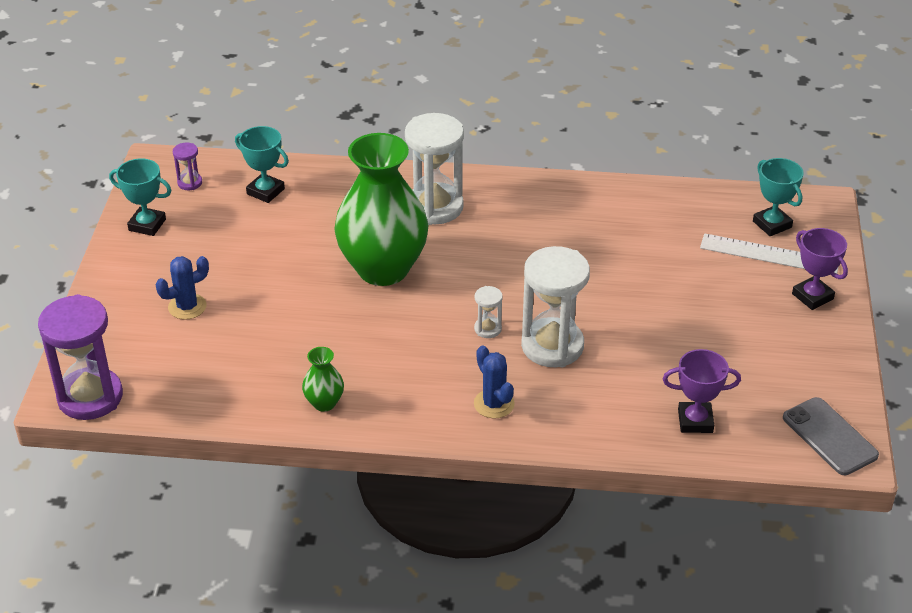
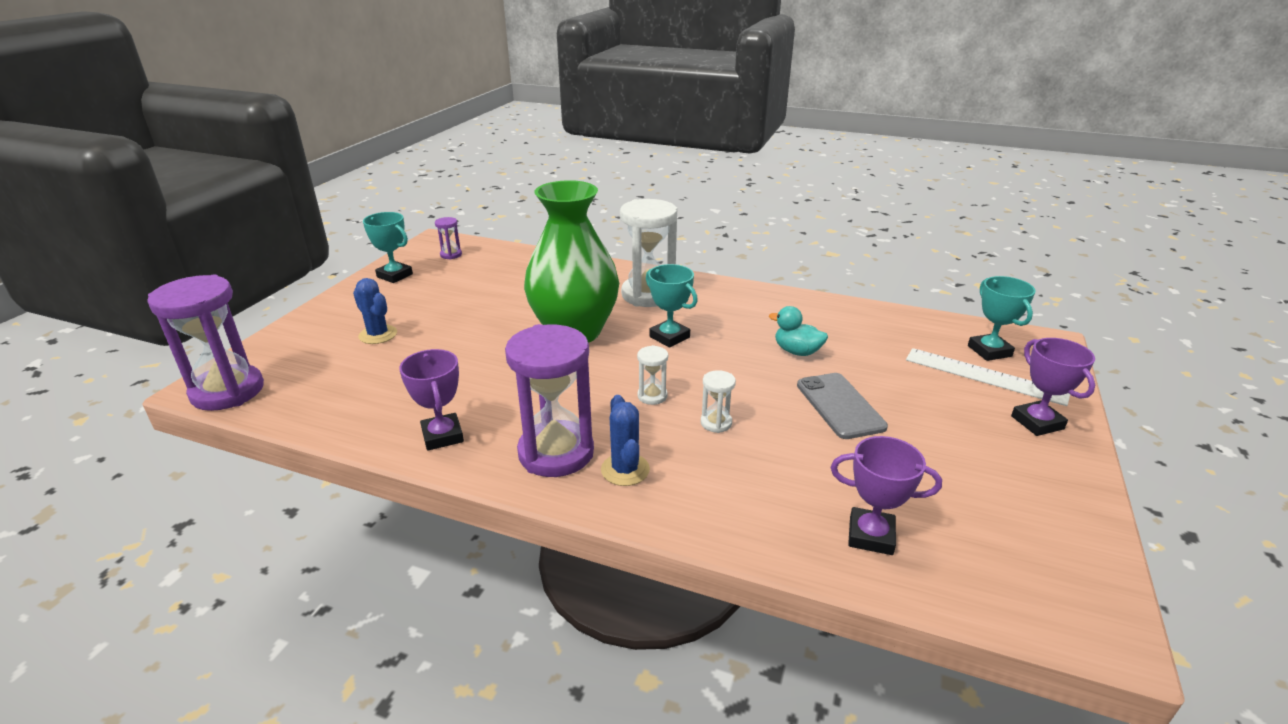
camera: 15 degrees right, 10 degrees down
(187, 307) = (378, 335): blue cactus -> blue cactus turned 60 degrees clockwise
(265, 191) = (507, 267): turquoise trophy -> turquoise trophy (669, 337)
(324, 403) = (442, 436): green vase -> purple trophy
(430, 400) = (556, 453): none -> purple hourglass
(552, 346) = (716, 423): white hourglass -> white hourglass, size x0.44
(601, 255) = (797, 351): none -> turquoise duck
(829, 436) = (1065, 594): grey phone -> grey phone (839, 406)

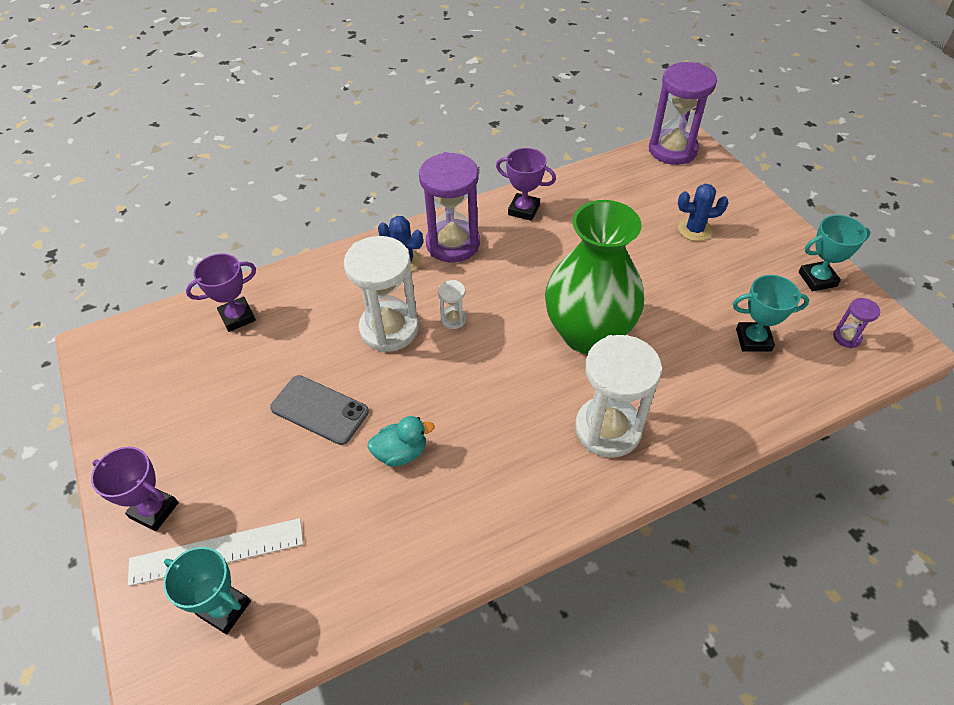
camera: 135 degrees right, 20 degrees up
(669, 337) = (516, 386): turquoise trophy -> turquoise trophy (753, 340)
(716, 423) = (389, 329): white hourglass -> white hourglass, size x2.26

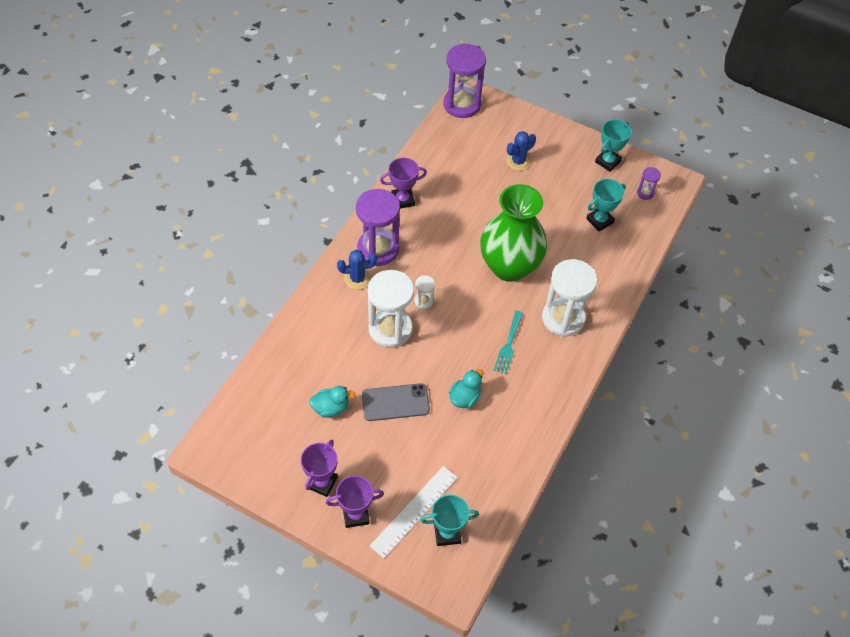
camera: 40 degrees left, 5 degrees up
(237, 317) = (284, 377): purple trophy -> purple trophy (322, 482)
(249, 375) = (331, 408): none -> turquoise duck
(509, 421) = (508, 344): none -> turquoise fork

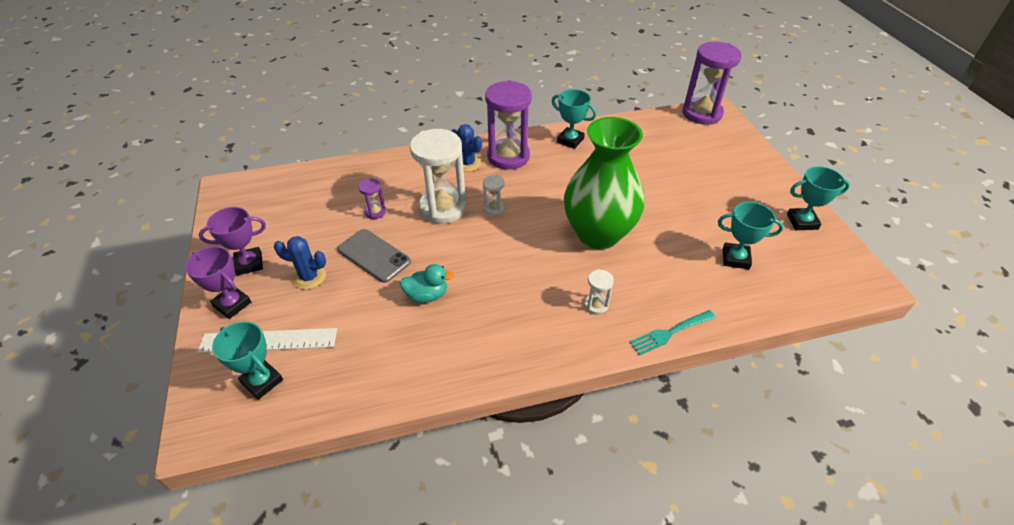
camera: 50 degrees right, 10 degrees down
(331, 408) = (329, 224): turquoise duck -> none
(402, 200) = (570, 140): purple trophy -> turquoise trophy
(508, 344) = (518, 287): turquoise fork -> turquoise fork (670, 333)
(518, 161) = (705, 172): blue cactus -> blue cactus (309, 277)
(563, 318) = (596, 305): white hourglass -> white hourglass, size x0.44
(645, 193) = (817, 269): purple hourglass -> purple hourglass (375, 212)

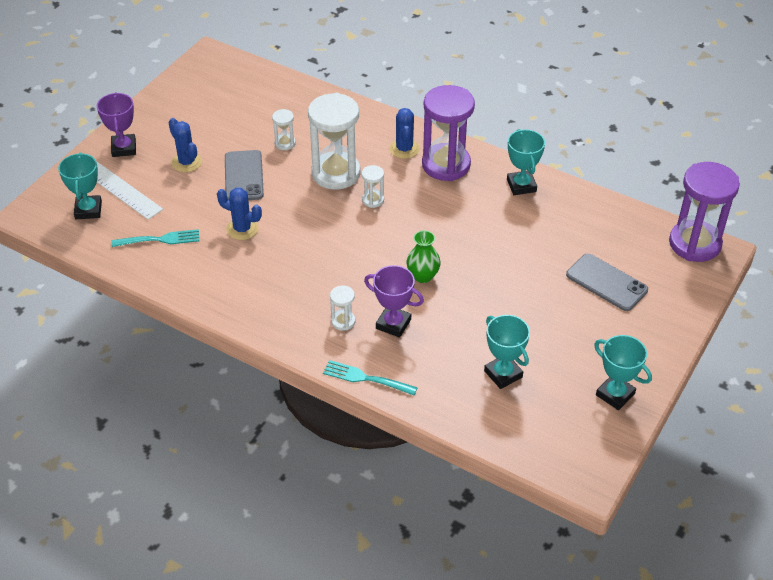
camera: 45 degrees right, 0 degrees up
(249, 263) = (162, 126): purple trophy -> purple trophy (393, 324)
(367, 355) = (160, 240): none -> turquoise fork
(375, 212) = (285, 143): purple hourglass -> white hourglass
(427, 295) = (242, 229): turquoise duck -> blue cactus
(598, 234) = (423, 276): green vase -> green vase, size x0.41
(697, 163) = (606, 282): none -> grey phone

